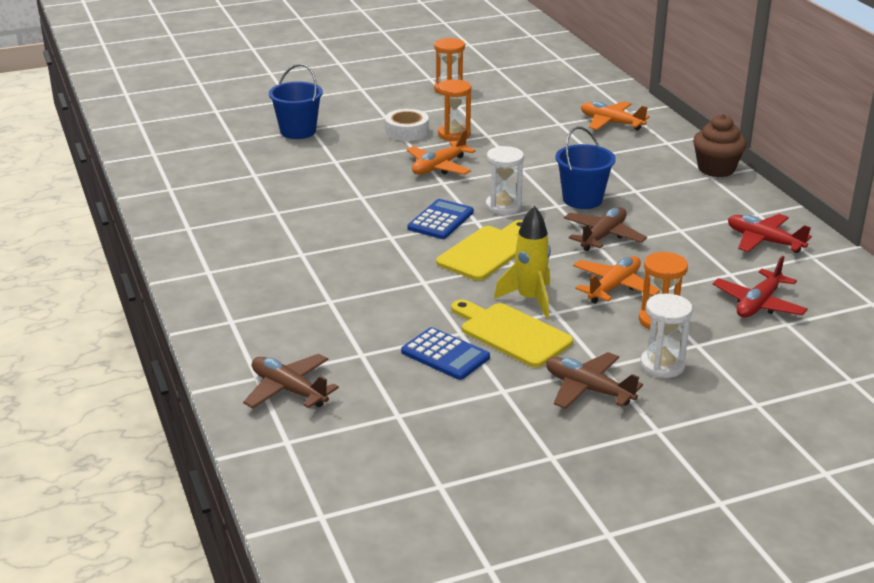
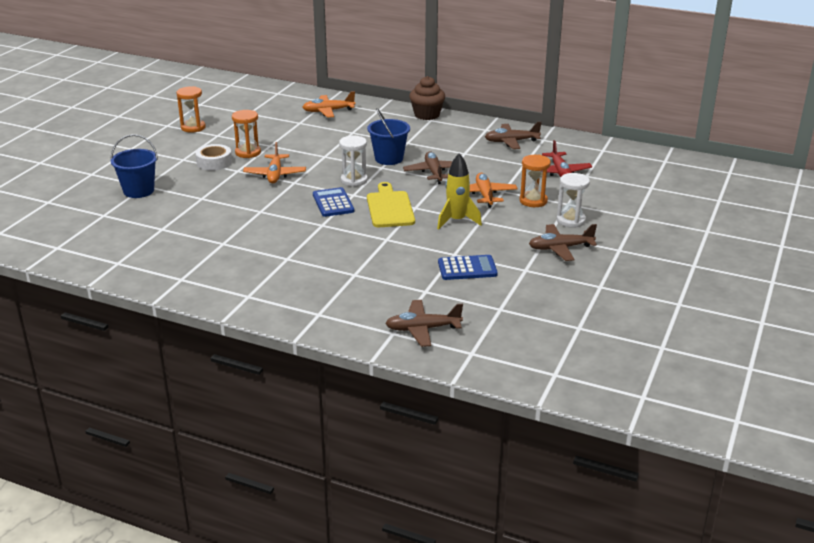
camera: 45 degrees left, 0 degrees up
(511, 333) = (479, 241): yellow cutting board -> none
(764, 241) = (511, 142): red plane -> brown plane

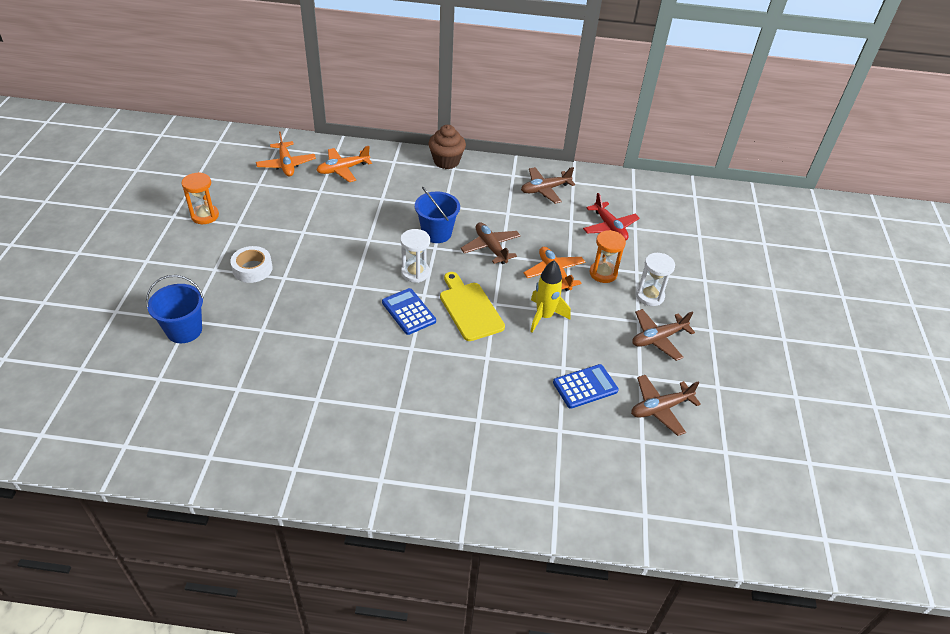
camera: 20 degrees left, 15 degrees up
(248, 152) = (283, 247): orange hourglass -> none
(275, 174) = (328, 277): orange plane -> orange plane (286, 164)
(423, 329) = (582, 490): brown plane -> brown plane (660, 408)

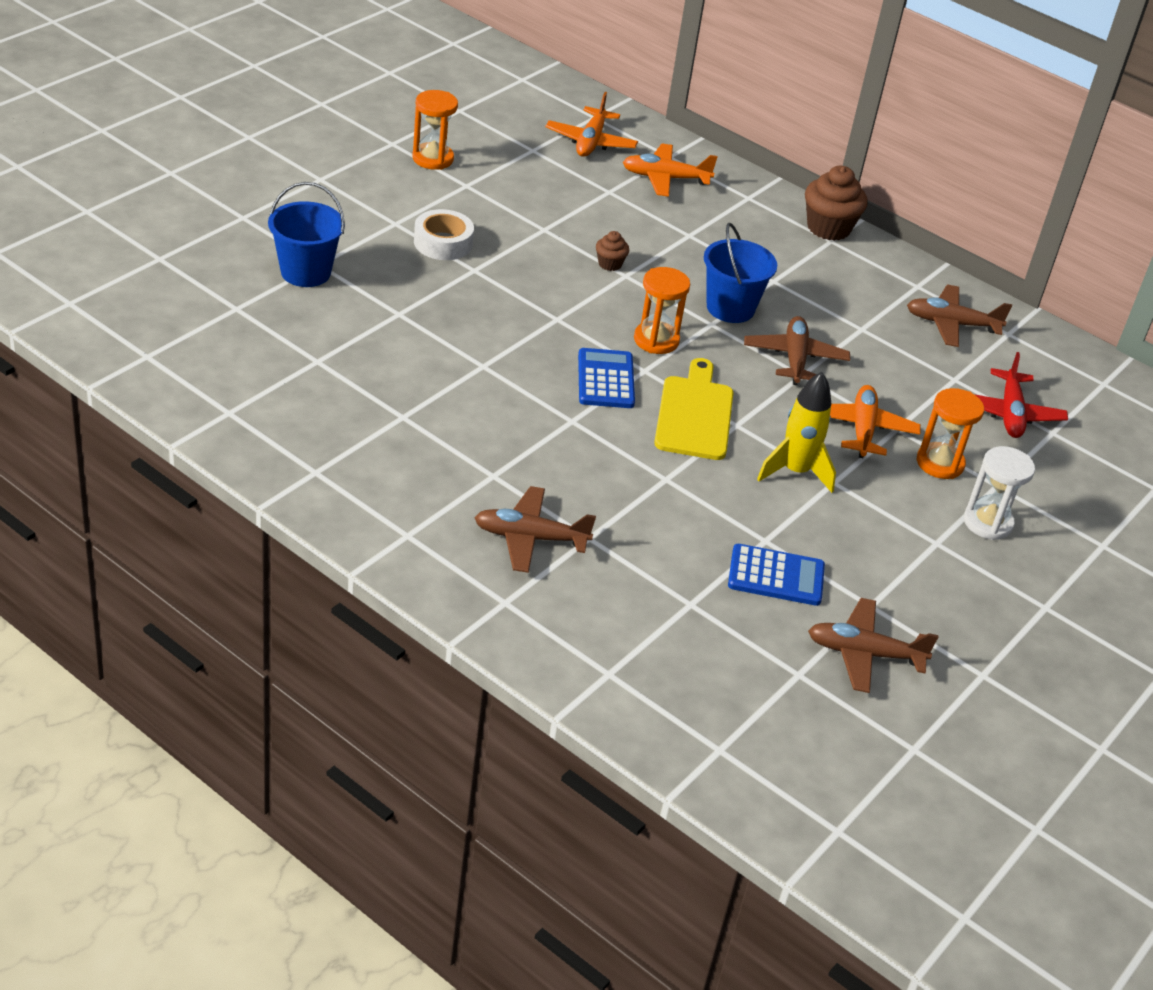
camera: 30 degrees right, 5 degrees down
(355, 237) = (610, 264): none -> brown cupcake
(415, 273) = (656, 340): white hourglass -> orange hourglass
(658, 338) = (947, 577): brown plane -> brown plane (530, 538)

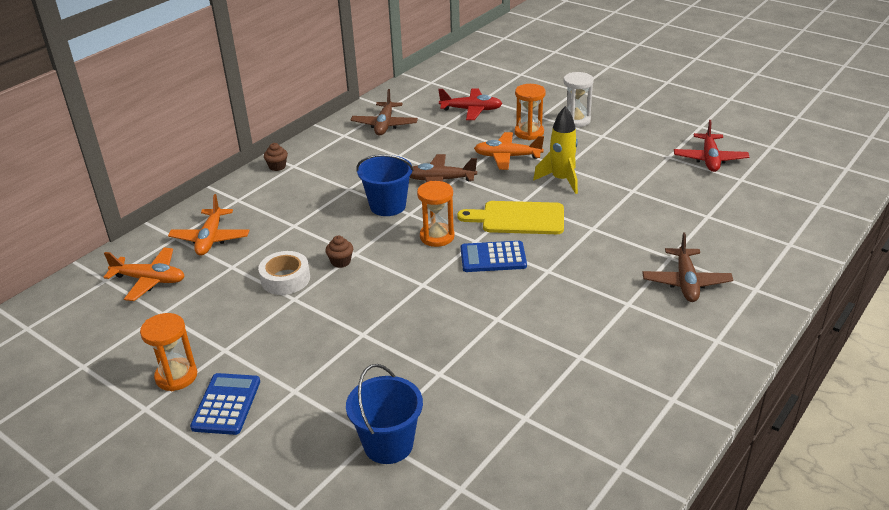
camera: 85 degrees left, 5 degrees down
(443, 243) = (323, 356): white tape -> white tape (285, 279)
(776, 576) = (663, 187): blue calculator -> blue calculator (226, 404)
(828, 228) = (277, 166): brown cupcake -> brown cupcake, size x0.51
(864, 654) = (709, 159): brown plane -> red plane

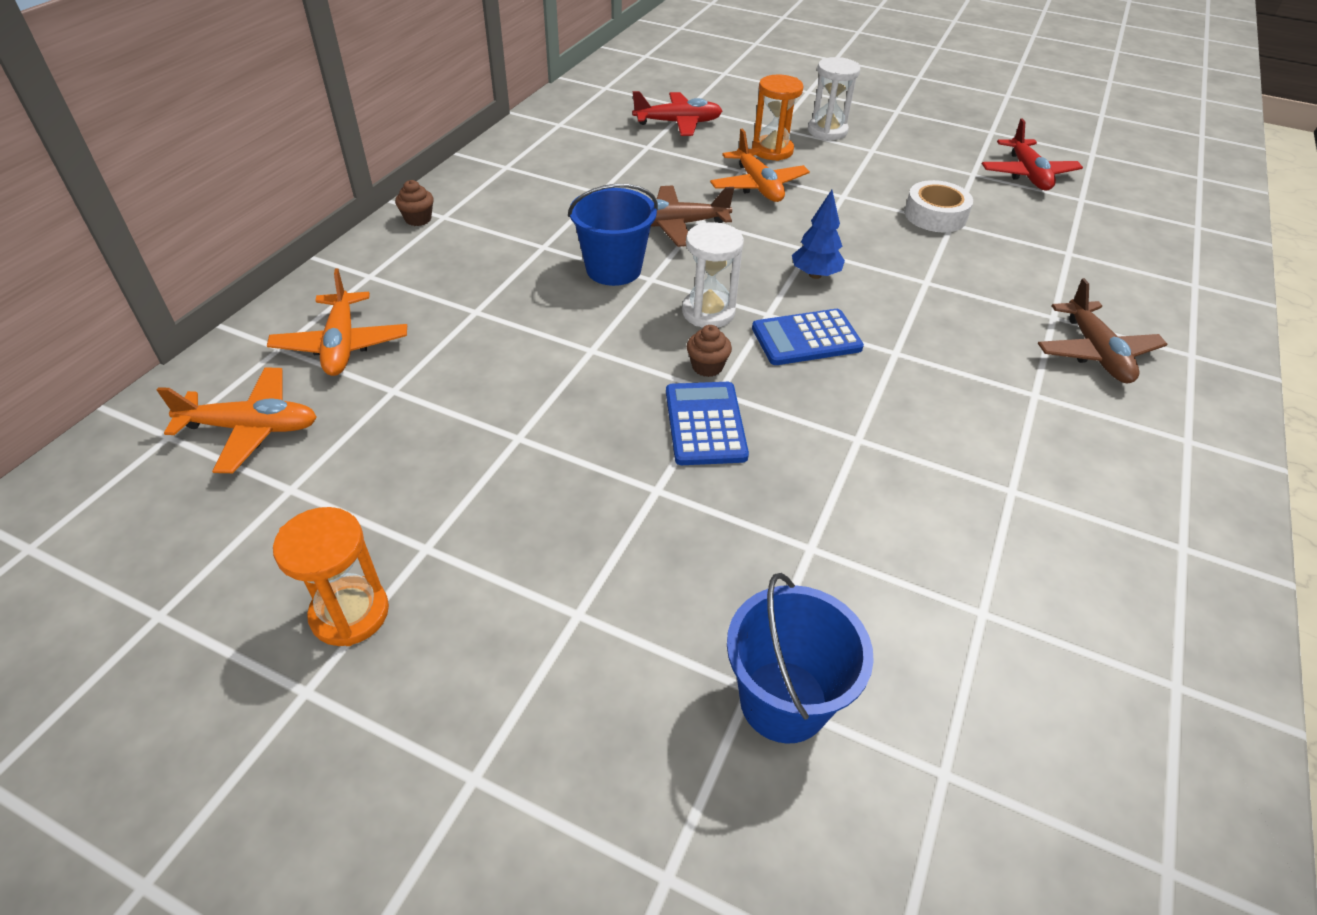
camera: 15 degrees left, 10 degrees up
(226, 404) = (462, 660): blue calculator -> blue calculator (705, 424)
(285, 279) = (492, 404): white tape -> white tape (935, 215)
(341, 262) = (573, 366): brown cupcake -> brown cupcake (707, 366)
(384, 125) = (562, 149): brown plane -> none
(437, 237) = (708, 312): orange hourglass -> white hourglass
(507, 157) = (758, 186): orange plane -> orange plane turned 105 degrees counterclockwise
(518, 218) = (815, 275): yellow cutting board -> blue tree
(561, 180) = (848, 214): yellow rocket -> none

